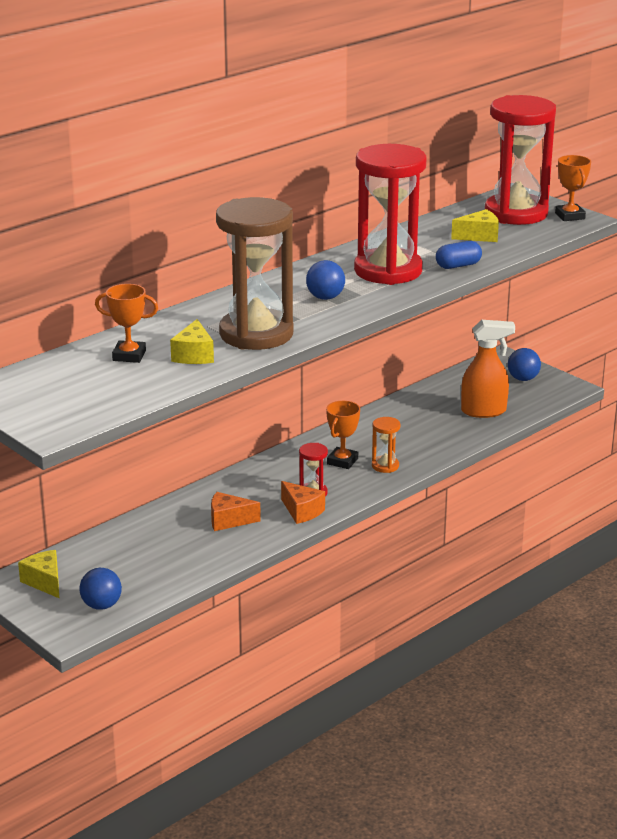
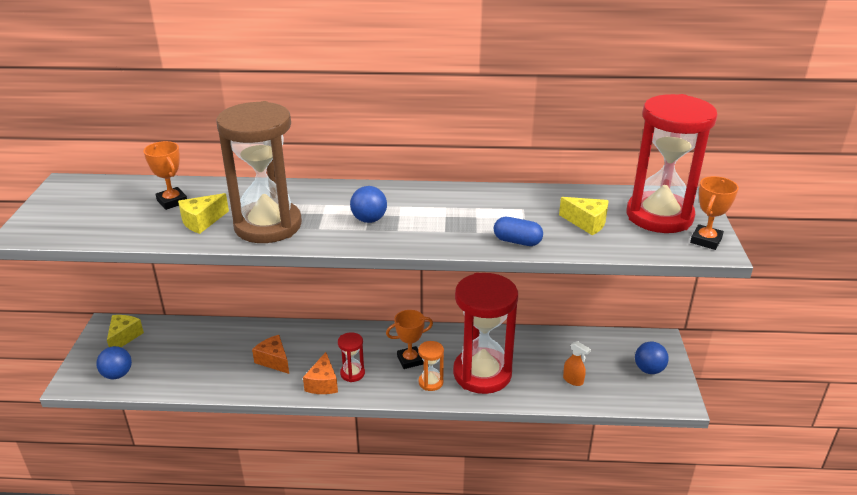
camera: 45 degrees right, 5 degrees up
(388, 271) = (456, 219): red hourglass -> red hourglass (482, 373)
(484, 411) = (573, 380): orange spray bottle -> orange spray bottle, size x0.51

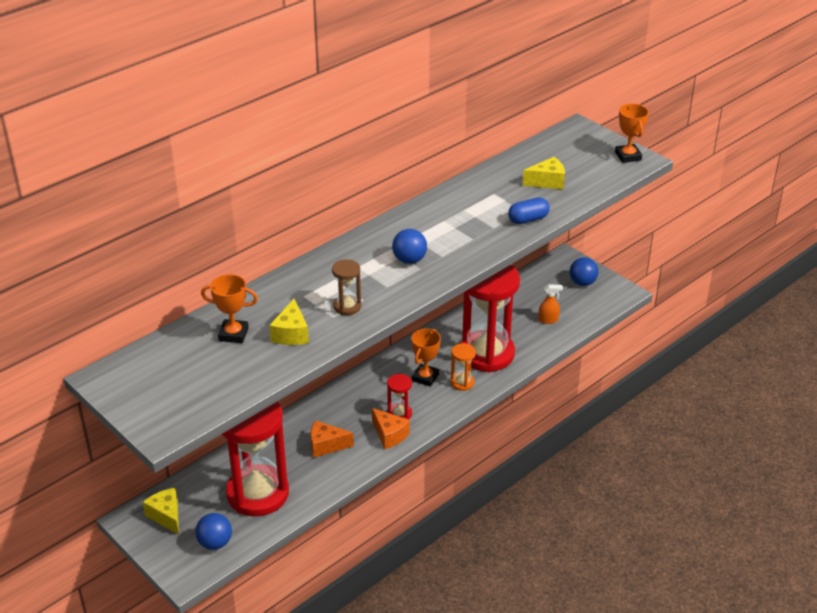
camera: 45 degrees left, 5 degrees up
(268, 225) = (347, 306): brown hourglass -> brown hourglass, size x0.42
(659, 216) = (580, 153): red hourglass -> red hourglass (257, 493)

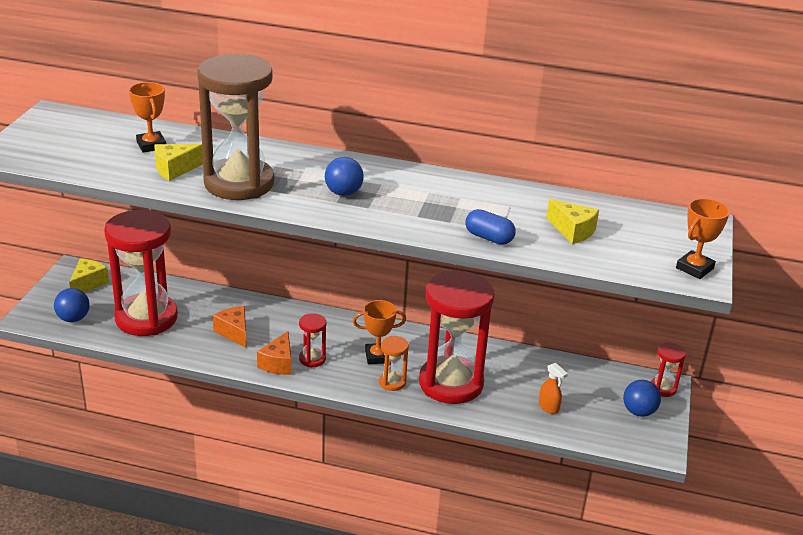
camera: 55 degrees right, 5 degrees down
(347, 306) = (239, 183): brown hourglass -> brown hourglass, size x2.38
(567, 260) = (663, 388): none -> red hourglass

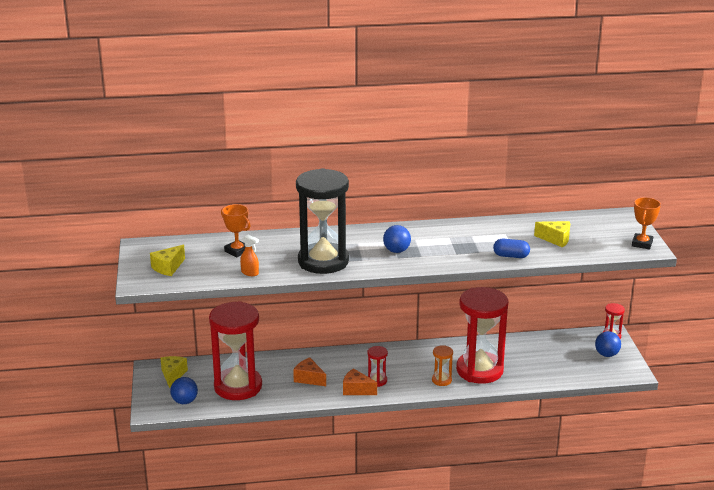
camera: 20 degrees left, 5 degrees down
(175, 169) = (271, 263): yellow cheese -> yellow cheese (168, 267)
(239, 183) = (323, 261): brown hourglass -> black hourglass
(278, 363) = (356, 390): orange cheese -> orange cheese turned 120 degrees clockwise
(377, 356) = (419, 367): orange trophy -> none
(548, 407) = (551, 367): orange spray bottle -> orange spray bottle (250, 273)

